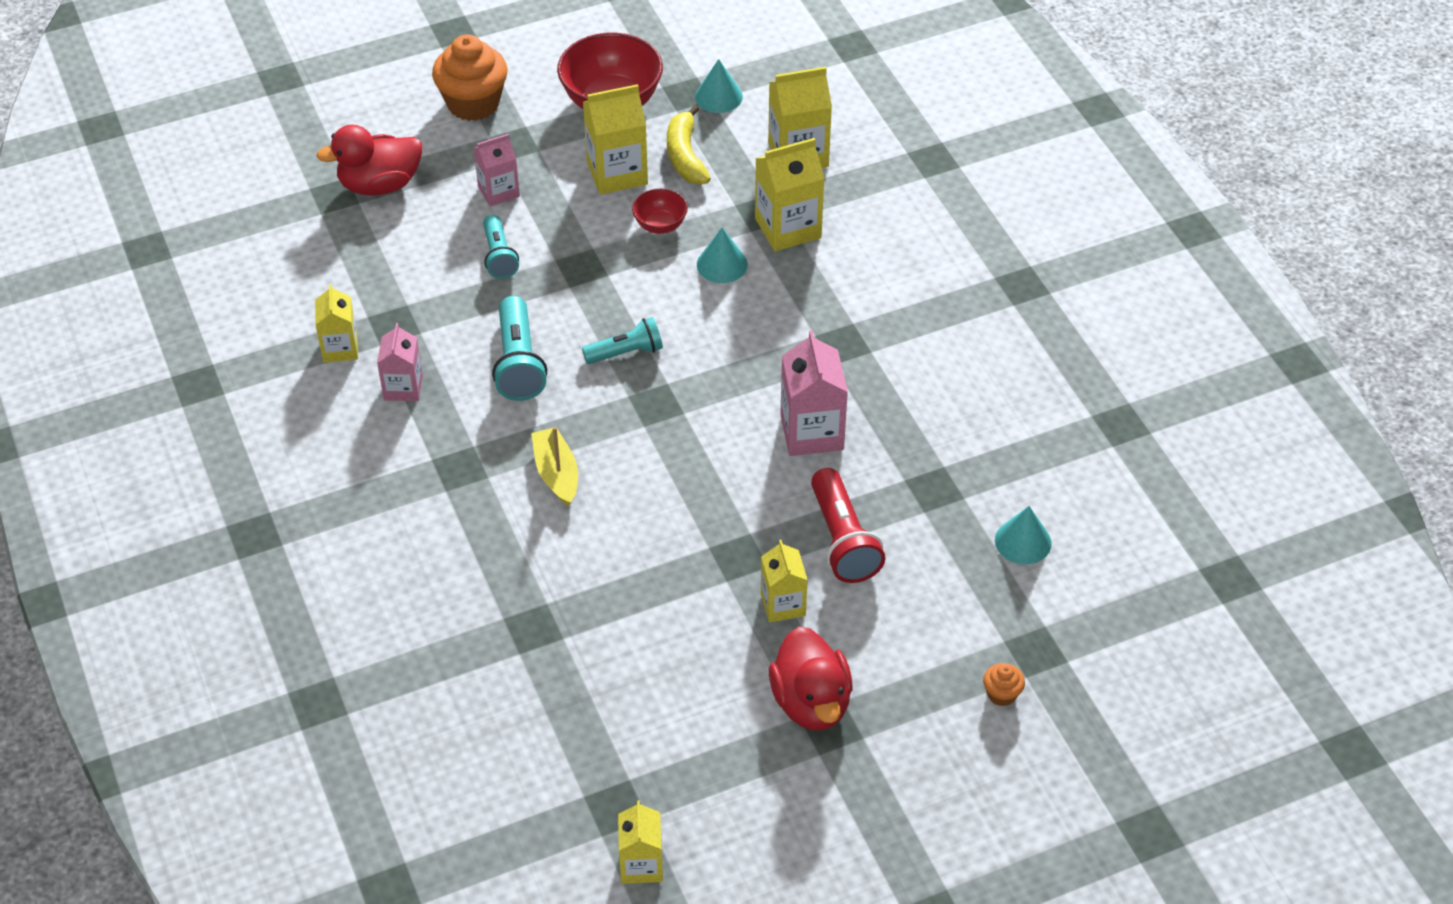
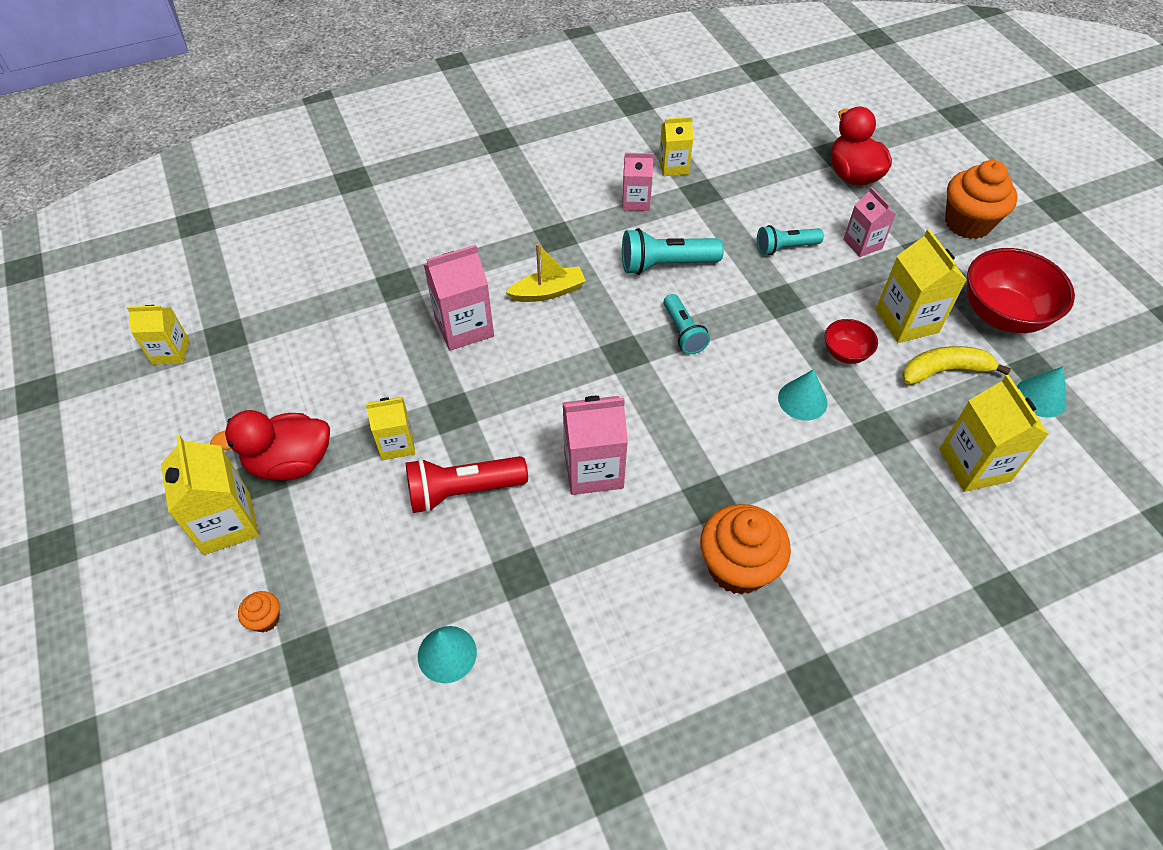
camera: 90 degrees right, 5 degrees up
(610, 553) = (464, 327): none -> pink carton
(788, 228) = (863, 454): yellow carton -> yellow carton (227, 523)
(916, 328) = (737, 567): none -> orange cupcake

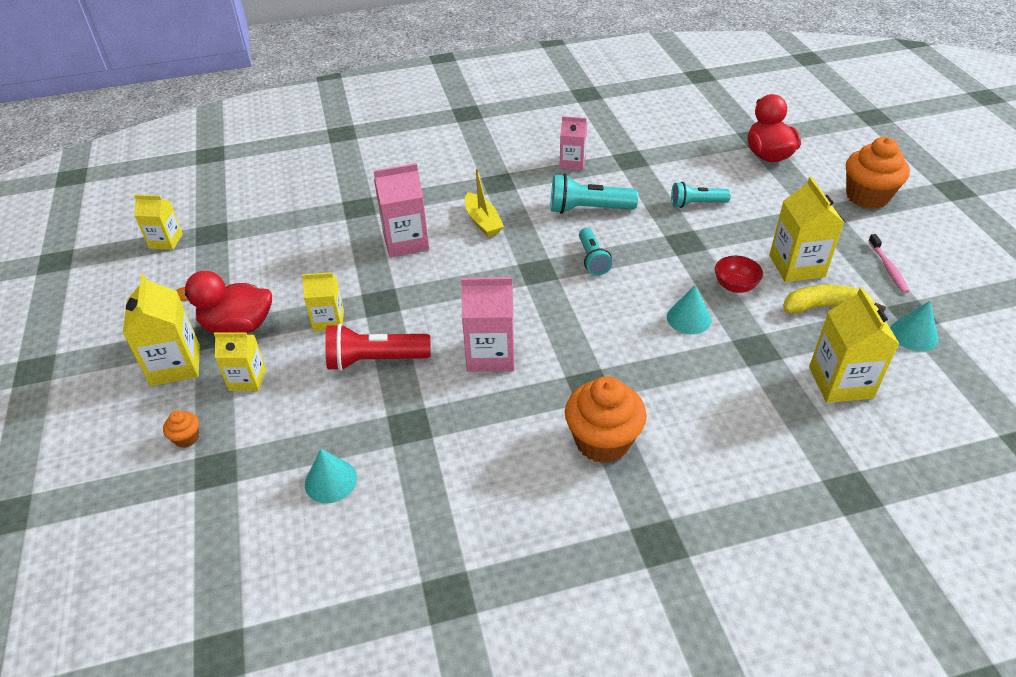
camera: 10 degrees right, 10 degrees down
(548, 292) = (483, 222): yellow boat -> yellow boat turned 75 degrees clockwise
(673, 166) = (610, 140): yellow carton -> yellow carton (247, 379)
(862, 244) = (767, 206): pink carton -> none
(1002, 315) = (888, 268): red bowl -> pink toothbrush

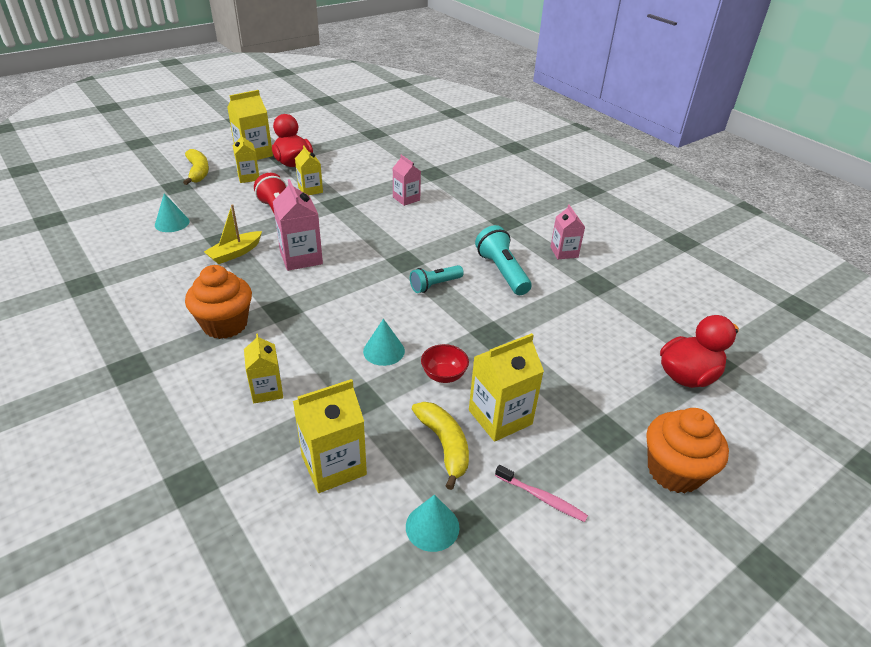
camera: 65 degrees right, 5 degrees down
(166, 241) = (359, 123): yellow carton -> yellow carton (267, 390)
(187, 438) = (198, 172): orange cupcake -> yellow banana
(406, 241) = (406, 199): pink carton -> pink carton, size x0.64
(483, 222) = (450, 225): yellow boat -> yellow boat (235, 253)
(696, 204) = (557, 334): turquoise flashlight -> none
(888, 268) = (542, 498): pink toothbrush -> pink toothbrush turned 120 degrees counterclockwise

